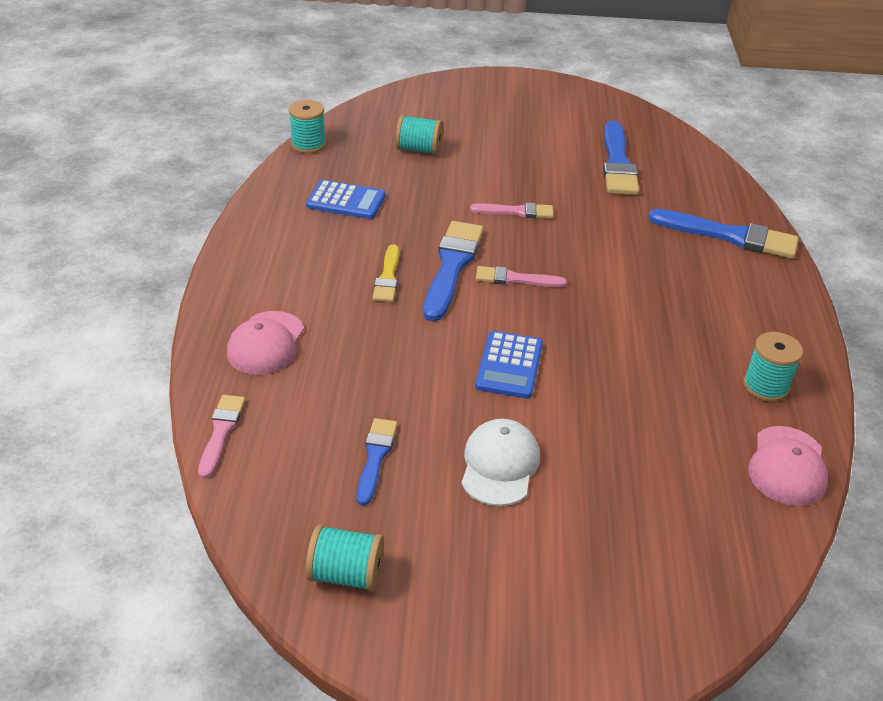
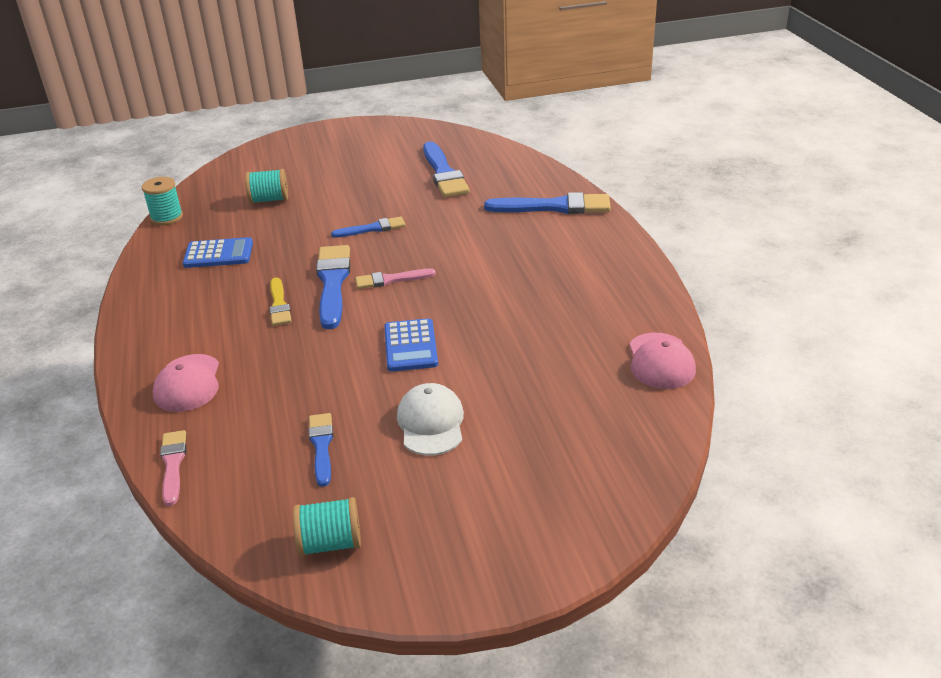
camera: 15 degrees left, 5 degrees down
(516, 212) = (372, 228): pink brush -> blue brush
(765, 386) = (623, 309): turquoise spool -> none

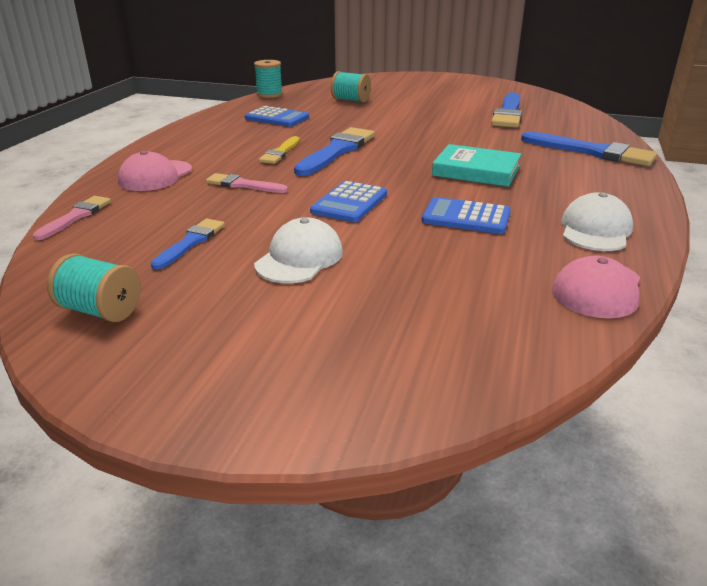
camera: 30 degrees right, 5 degrees down
(372, 228) = (408, 130): blue brush -> none
(391, 279) = (386, 160): pink brush -> pink brush (243, 185)
(480, 266) = (476, 171): none -> turquoise book
(518, 325) = (466, 217): none -> blue calculator
(620, 302) = (595, 230): none -> white cap

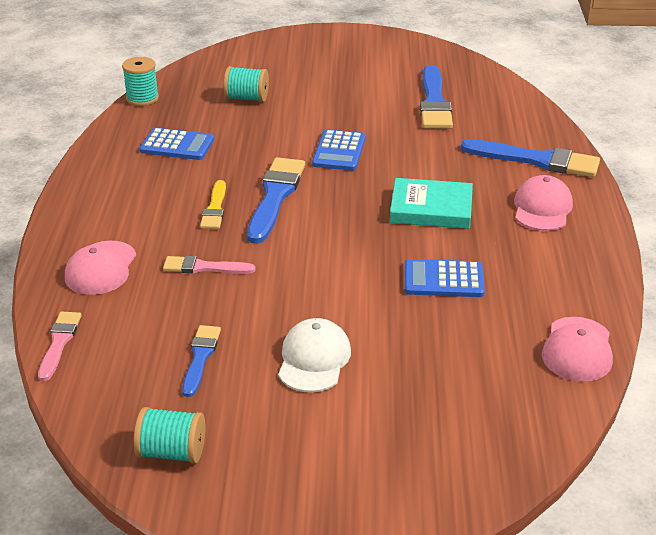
camera: 15 degrees left, 5 degrees up
(349, 203) = (325, 277): blue calculator -> blue calculator (339, 151)
(588, 181) = (542, 208): none -> pink cap
(595, 230) = (562, 277): white cap -> none

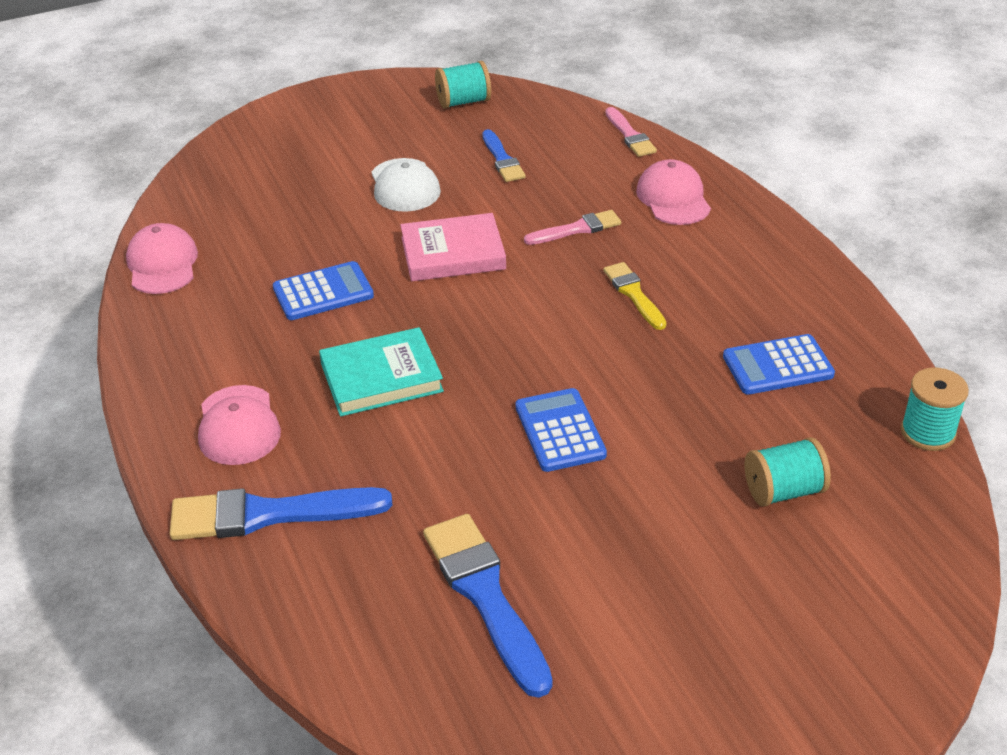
camera: 155 degrees right, 5 degrees up
(275, 197) = (580, 331): blue brush -> none
(319, 279) = (453, 253): none -> pink book

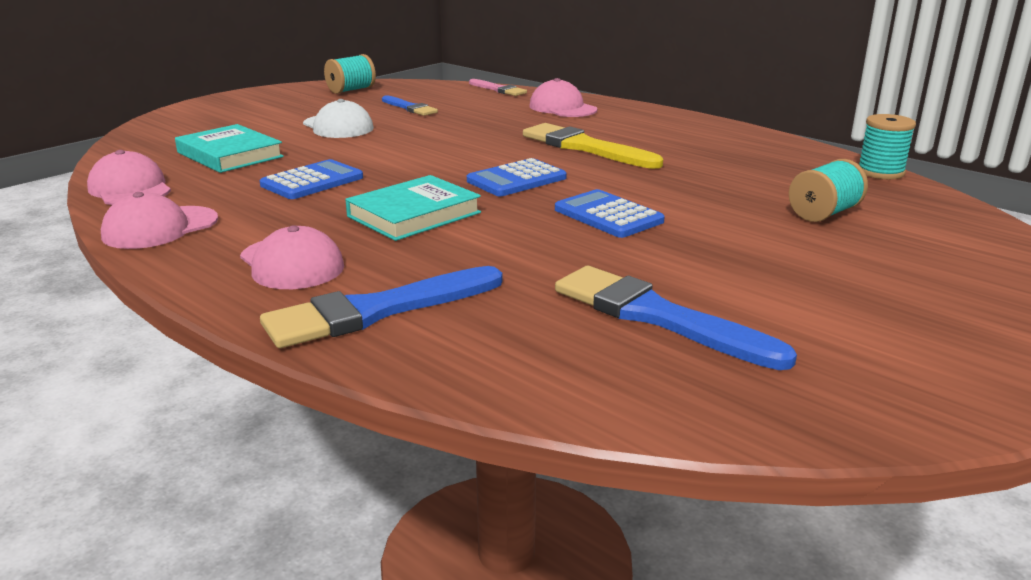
camera: 25 degrees left, 15 degrees down
(160, 339) = (160, 228): none -> pink cap
(273, 220) = (230, 155): none -> turquoise book
(453, 253) = (414, 149): pink book -> none
(576, 229) = (504, 127): pink brush -> none
(634, 294) = (585, 147): yellow brush -> yellow brush, size x1.74
(777, 366) = (735, 161): blue calculator -> blue calculator (516, 179)

